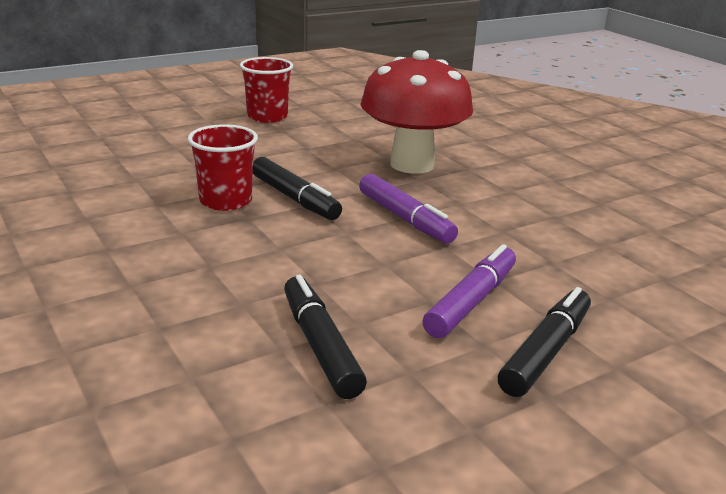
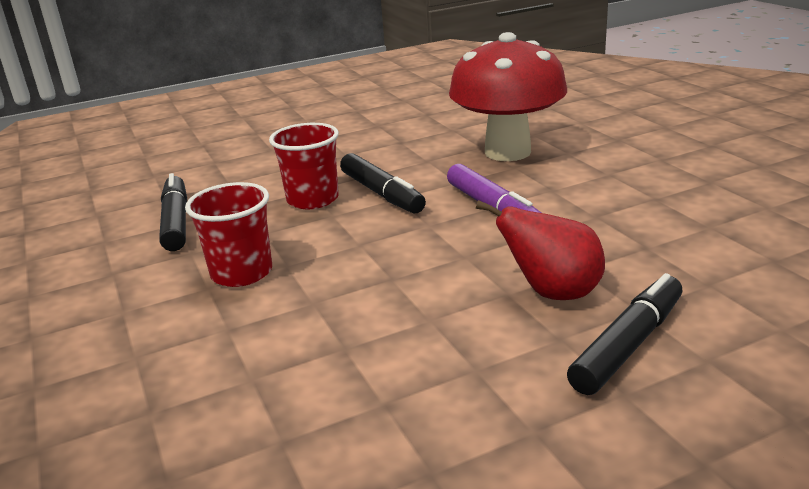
camera: 10 degrees right, 0 degrees up
(267, 117) = (366, 113): red cup -> red cup (242, 273)
(320, 345) = (386, 343): black marker -> black marker (176, 222)
(471, 301) = (552, 293): purple marker -> red pear

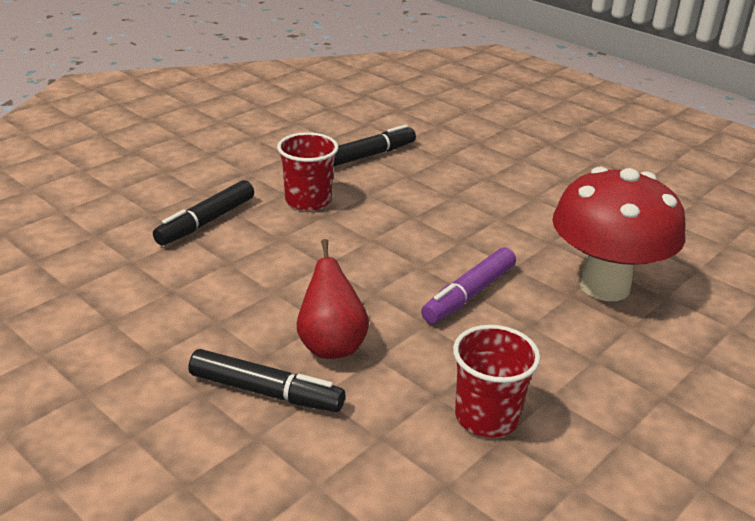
camera: 65 degrees right, 5 degrees up
(312, 199) = (435, 201): red cup -> red cup (486, 417)
(381, 193) = (465, 231): black marker -> black marker (206, 222)

